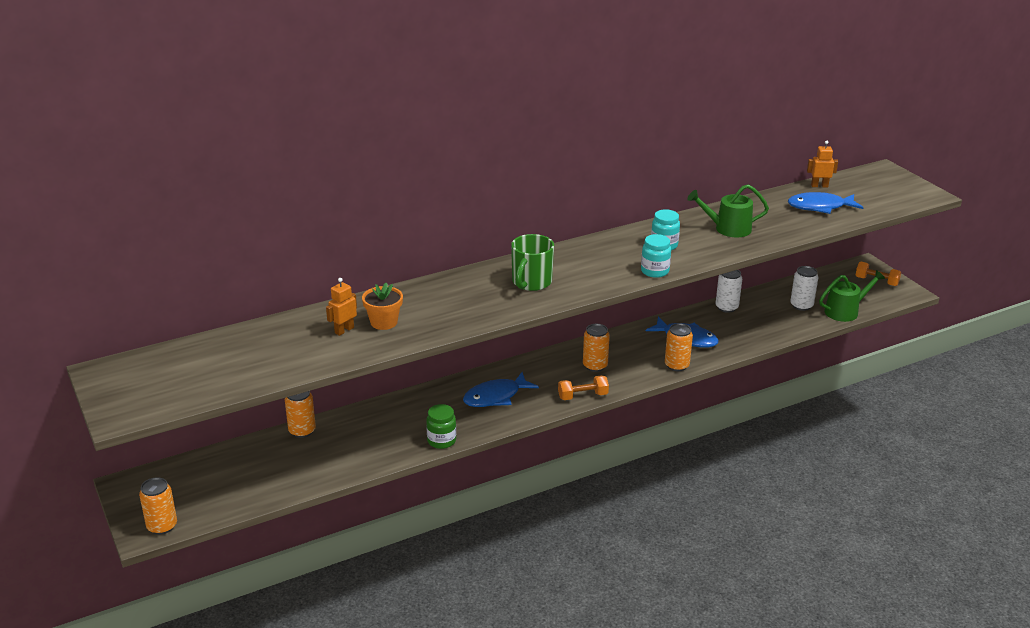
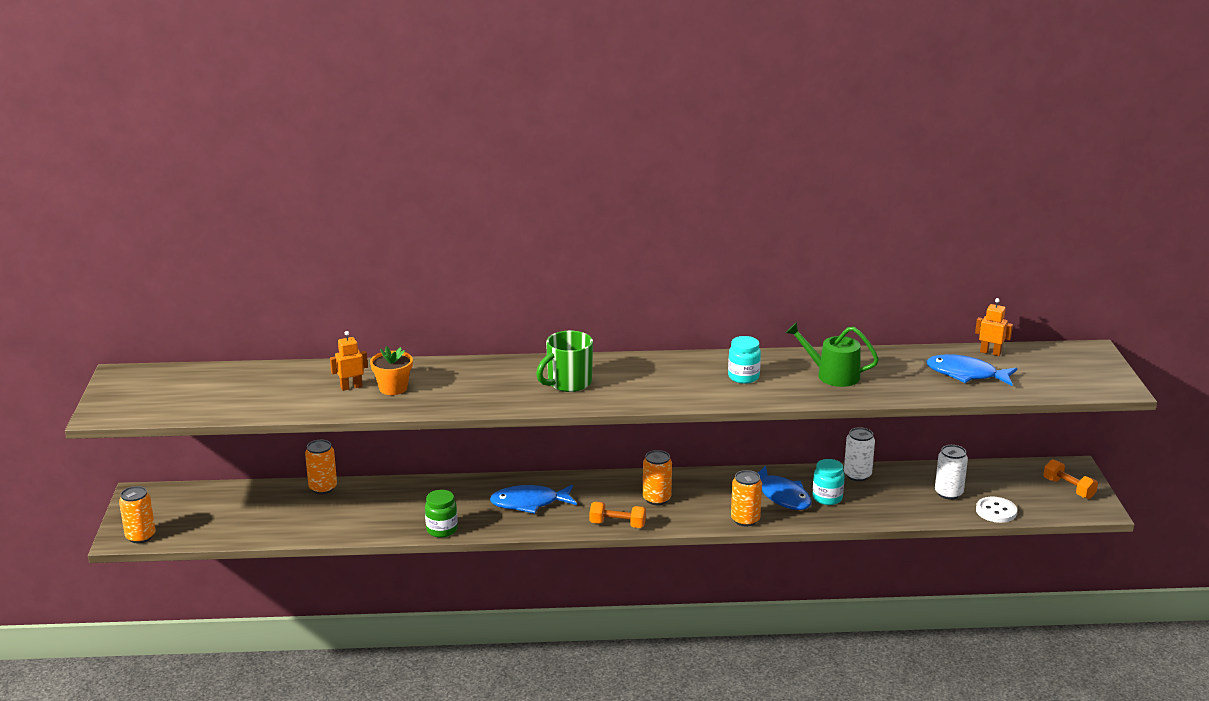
camera: 25 degrees right, 5 degrees down
(655, 271) = (706, 400): turquoise jar -> turquoise jar (827, 498)
(845, 311) = (996, 511): green watering can -> white button

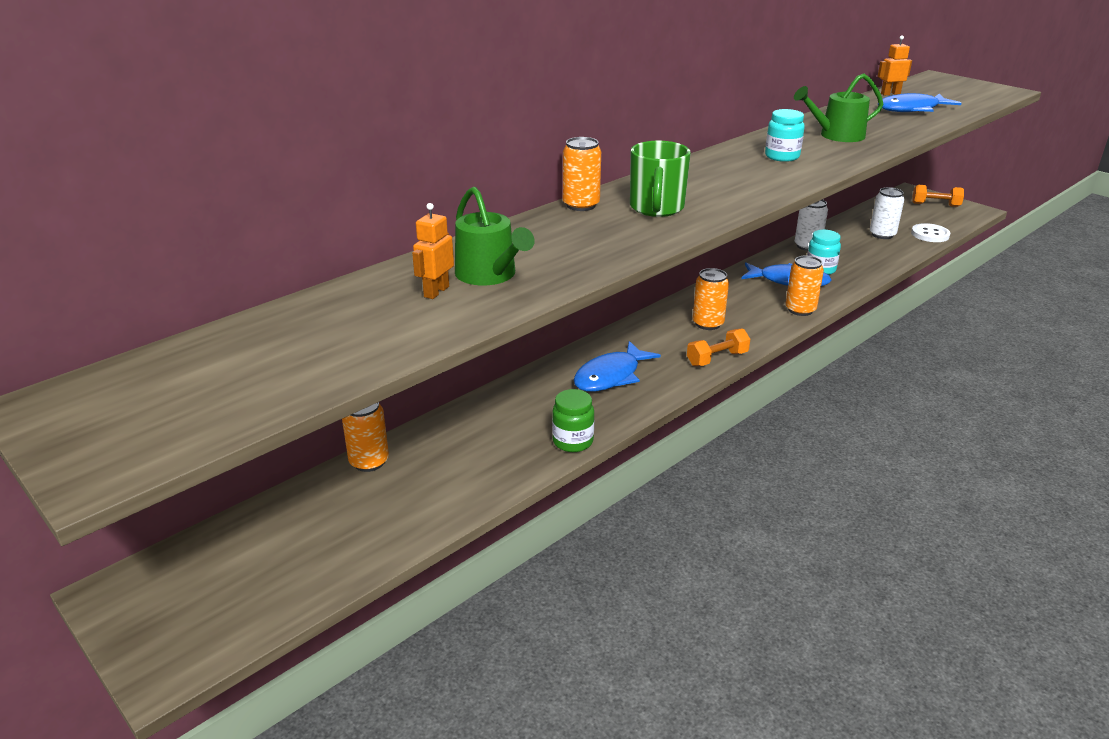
camera: 40 degrees left, 5 degrees up
(140, 536) = (194, 652): orange can -> orange can (581, 205)
(393, 388) = (489, 275): orange flower pot -> green watering can

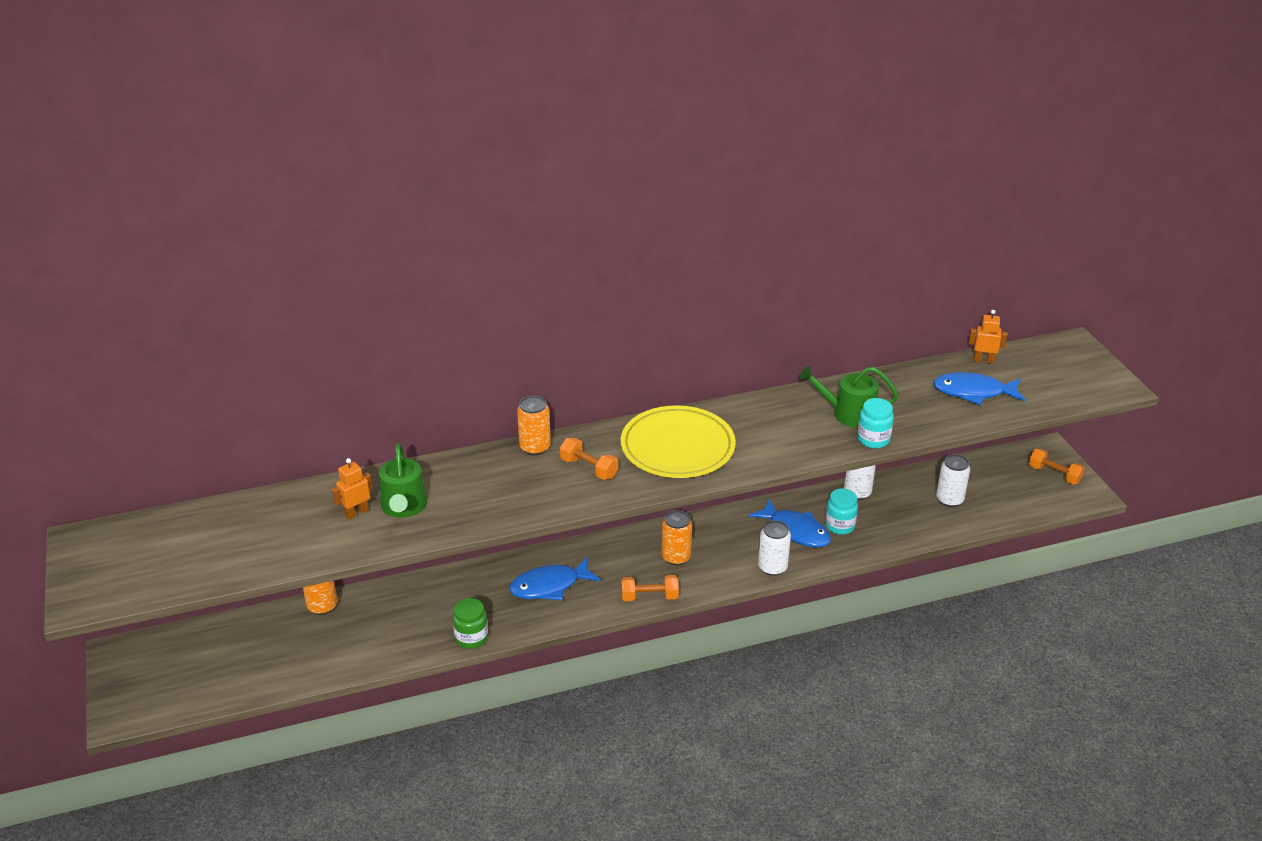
camera: 25 degrees right, 5 degrees up
(656, 208) = (589, 468): green mug -> orange dumbbell
(722, 180) = (677, 447): none -> yellow plate
(782, 157) = (763, 430): turquoise jar -> turquoise jar (873, 439)
(800, 310) = (772, 567): orange can -> white can
(930, 234) = (1000, 513): white button -> none

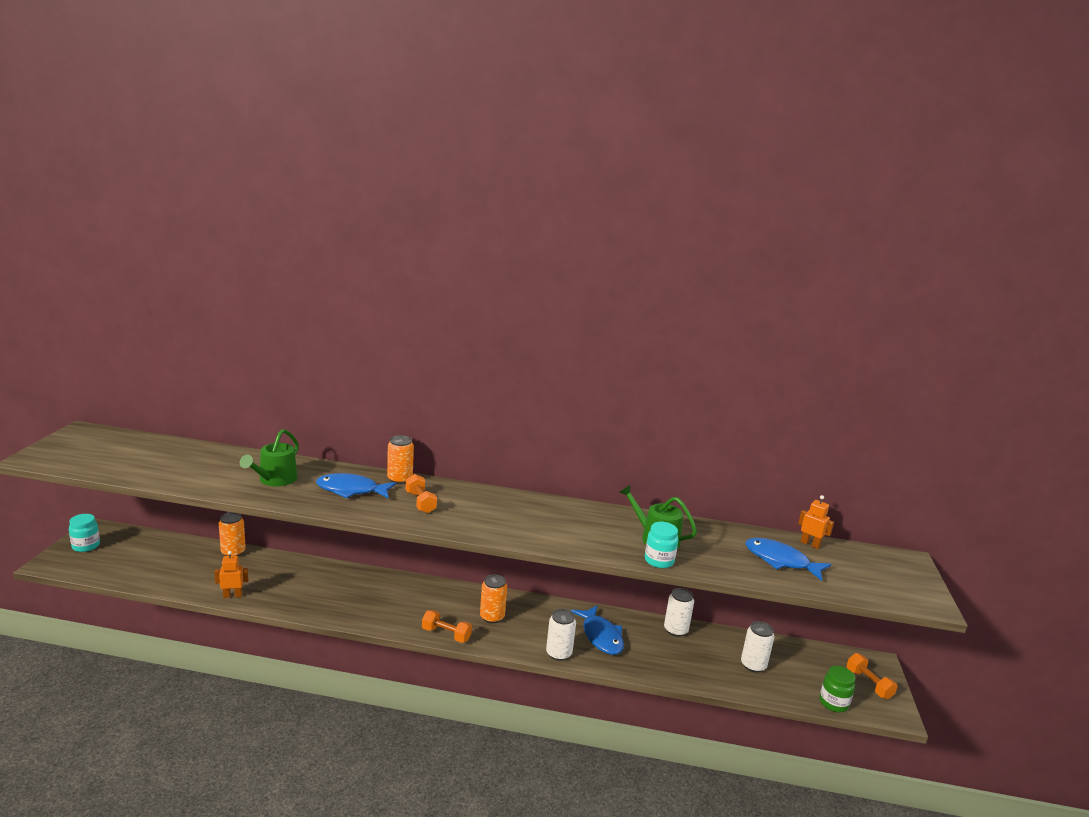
camera: 25 degrees right, 15 degrees down
(356, 513) = (243, 472): orange robot -> orange robot (232, 595)
(471, 638) = (298, 608): green jar -> green jar (833, 703)
(549, 586) = (384, 599): blue fish -> blue fish (351, 490)
(677, 447) = (498, 513): yellow plate -> none
(840, 526) = (640, 647): turquoise jar -> turquoise jar (86, 546)

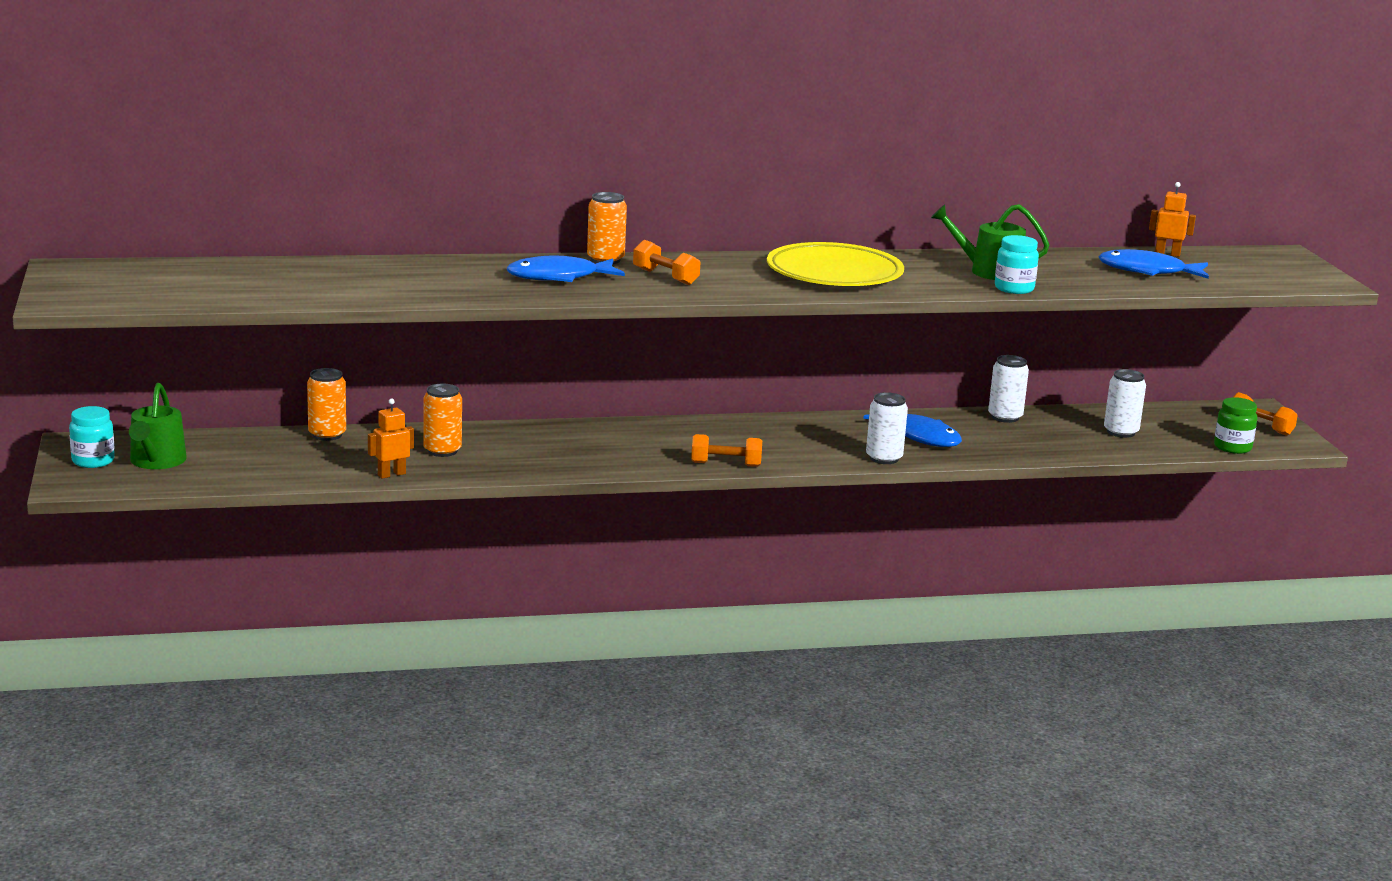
camera: 20 degrees left, 0 degrees up
(275, 480) = (441, 280): green watering can -> green watering can (156, 461)
(492, 617) = (766, 441): orange can -> orange can (442, 451)
(539, 520) = (834, 274): none -> yellow plate

